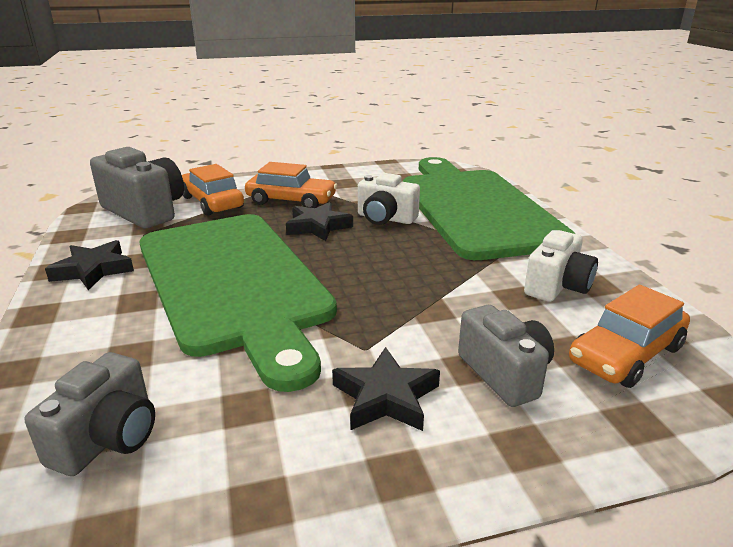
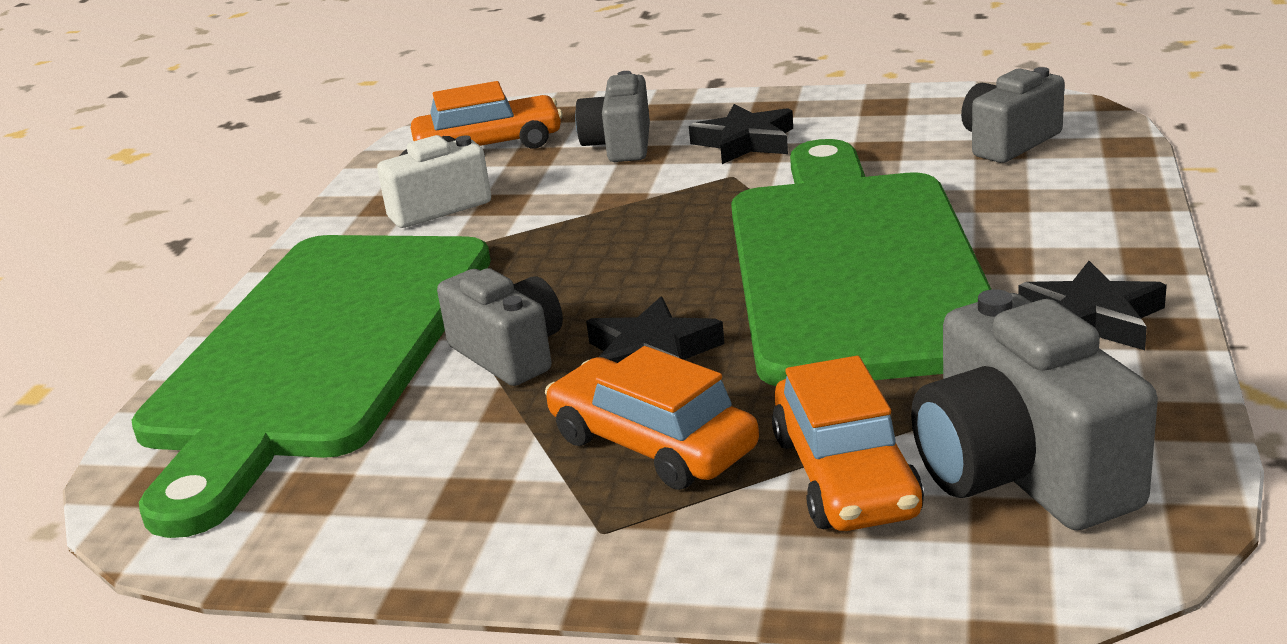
camera: 150 degrees left, 0 degrees up
(385, 218) = (509, 354): white camera -> grey camera

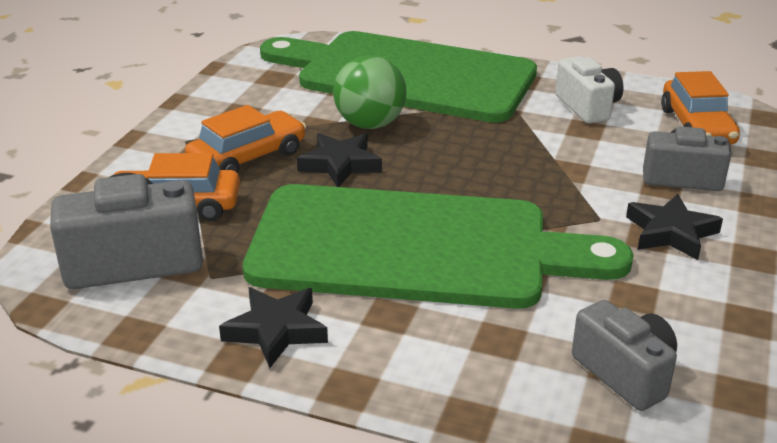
camera: 95 degrees right, 5 degrees up
(509, 354) = (370, 124): grey camera -> green ball

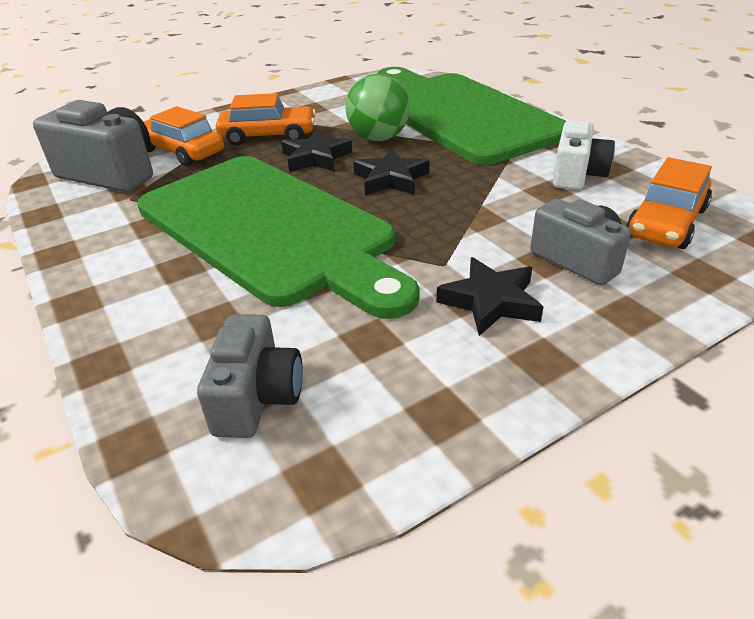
camera: 40 degrees right, 5 degrees up
(276, 330) = (104, 246): black star -> black star (391, 179)

